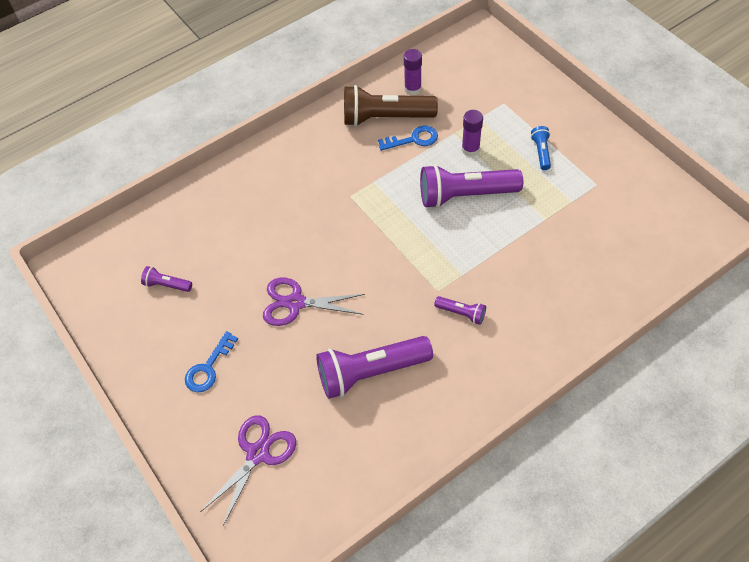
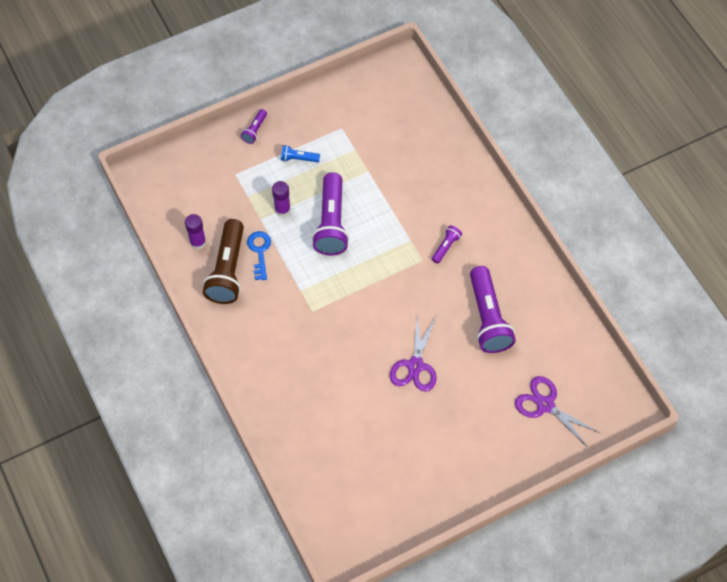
camera: 85 degrees left, 5 degrees up
(167, 285) = (378, 468): purple flashlight -> purple flashlight (255, 130)
(208, 367) = (466, 437): blue key -> none

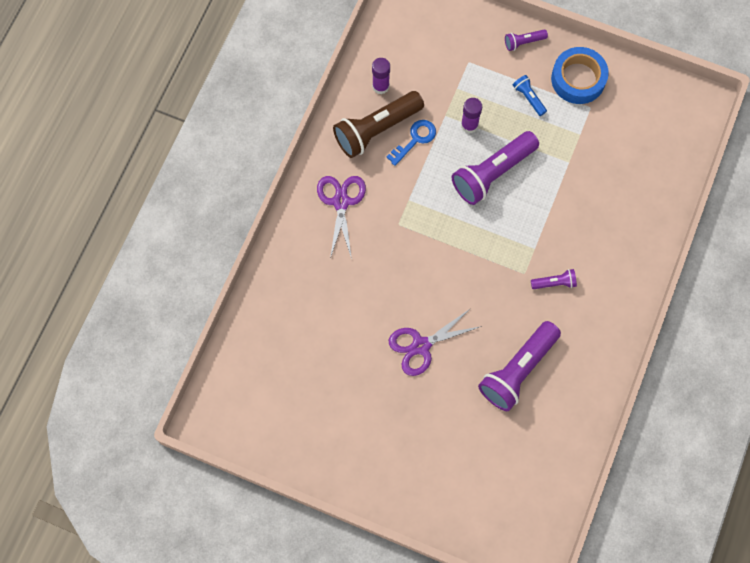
camera: 50 degrees right, 10 degrees up
(314, 119) = (578, 79): none -> blue tape
(545, 404) = (478, 481): purple scissors -> purple scissors (341, 201)

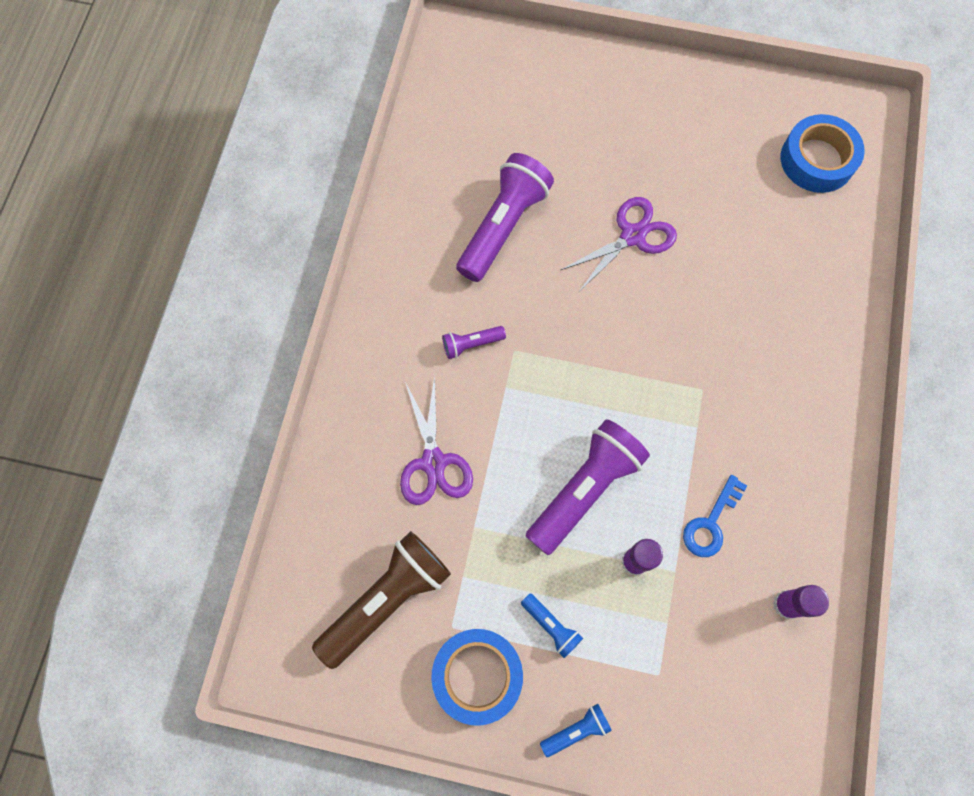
camera: 170 degrees right, 0 degrees up
(262, 385) = (817, 160): none -> blue tape
(341, 201) = (791, 408): purple scissors -> purple scissors (433, 463)
(376, 129) = (773, 529): brown flashlight -> brown flashlight (387, 599)
(523, 42) = (576, 730): purple flashlight -> blue flashlight

